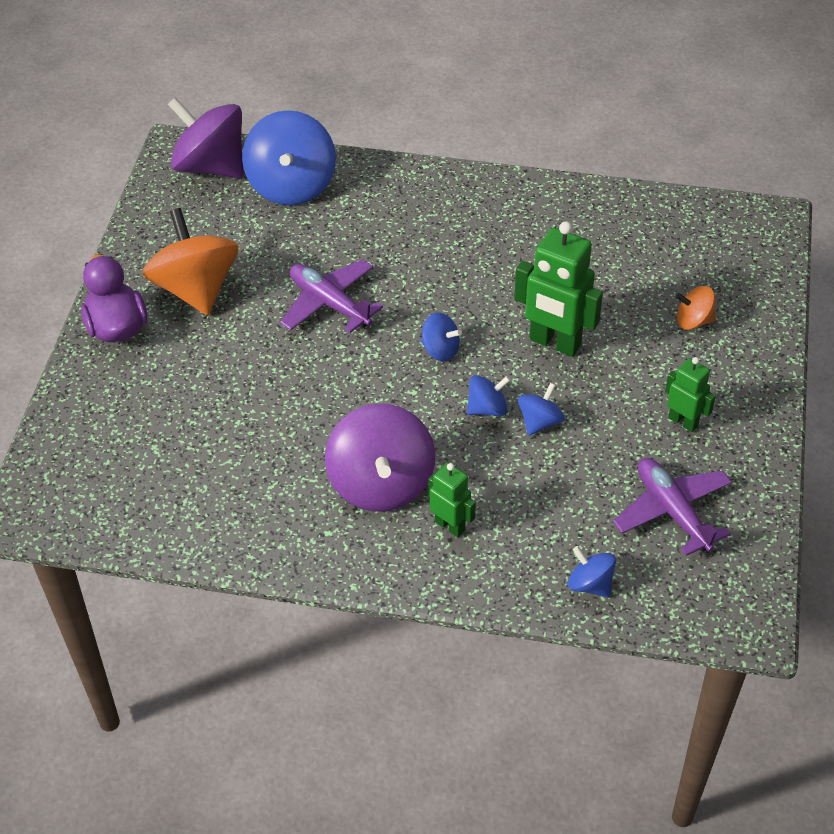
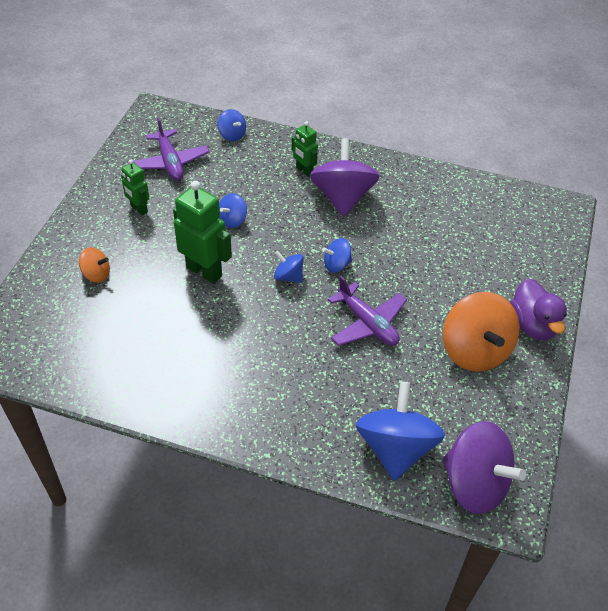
camera: 175 degrees left, 0 degrees up
(487, 408) = (265, 232): blue spinning top -> blue spinning top (336, 265)

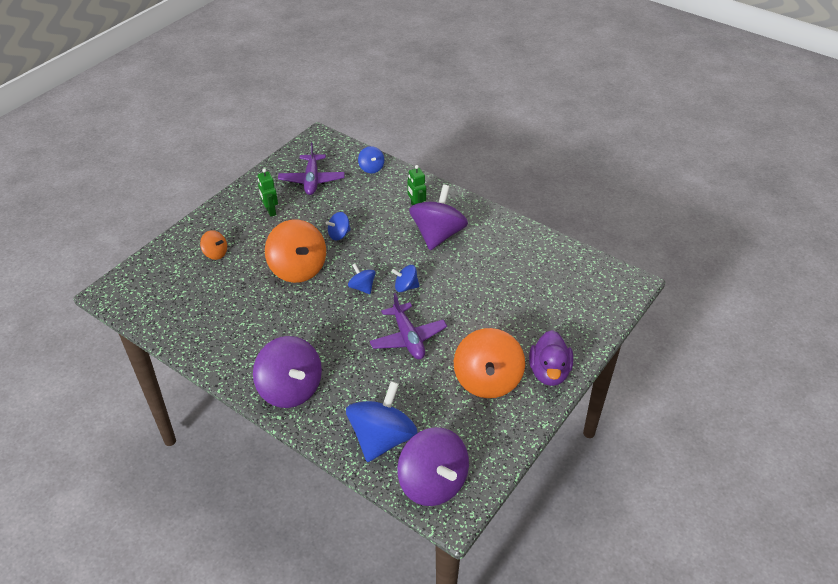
camera: 20 degrees right, 5 degrees down
(204, 271) = (298, 269): green robot -> orange spinning top
(265, 417) = (290, 389): none -> purple spinning top

